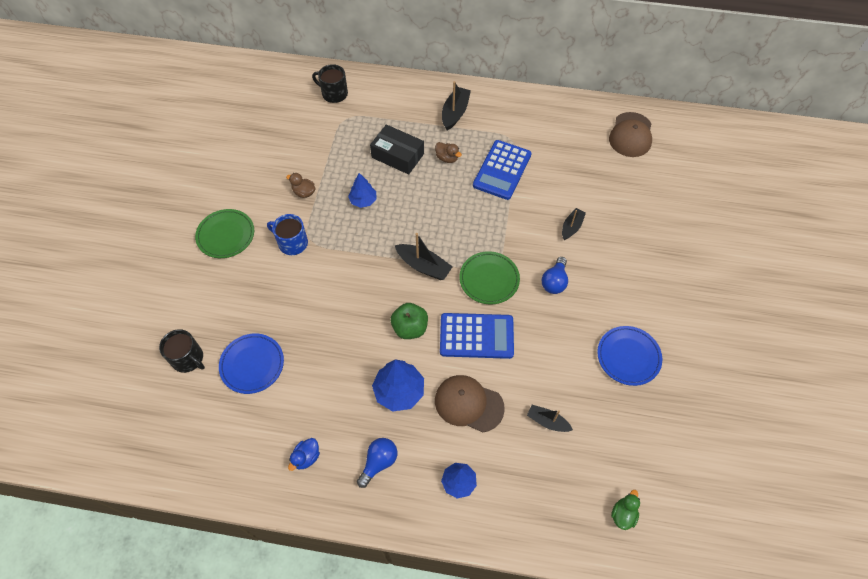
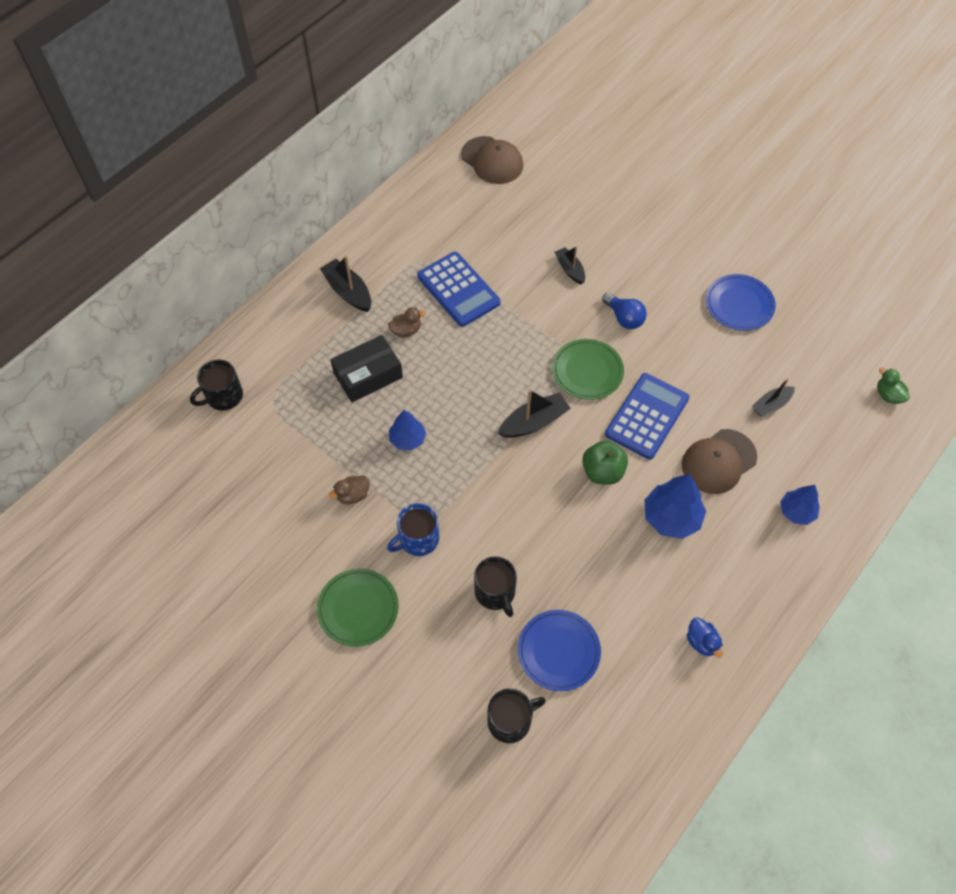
camera: 60 degrees left, 0 degrees up
(277, 306) = (495, 592): none -> black mug
(379, 462) = (741, 574): blue light bulb -> none

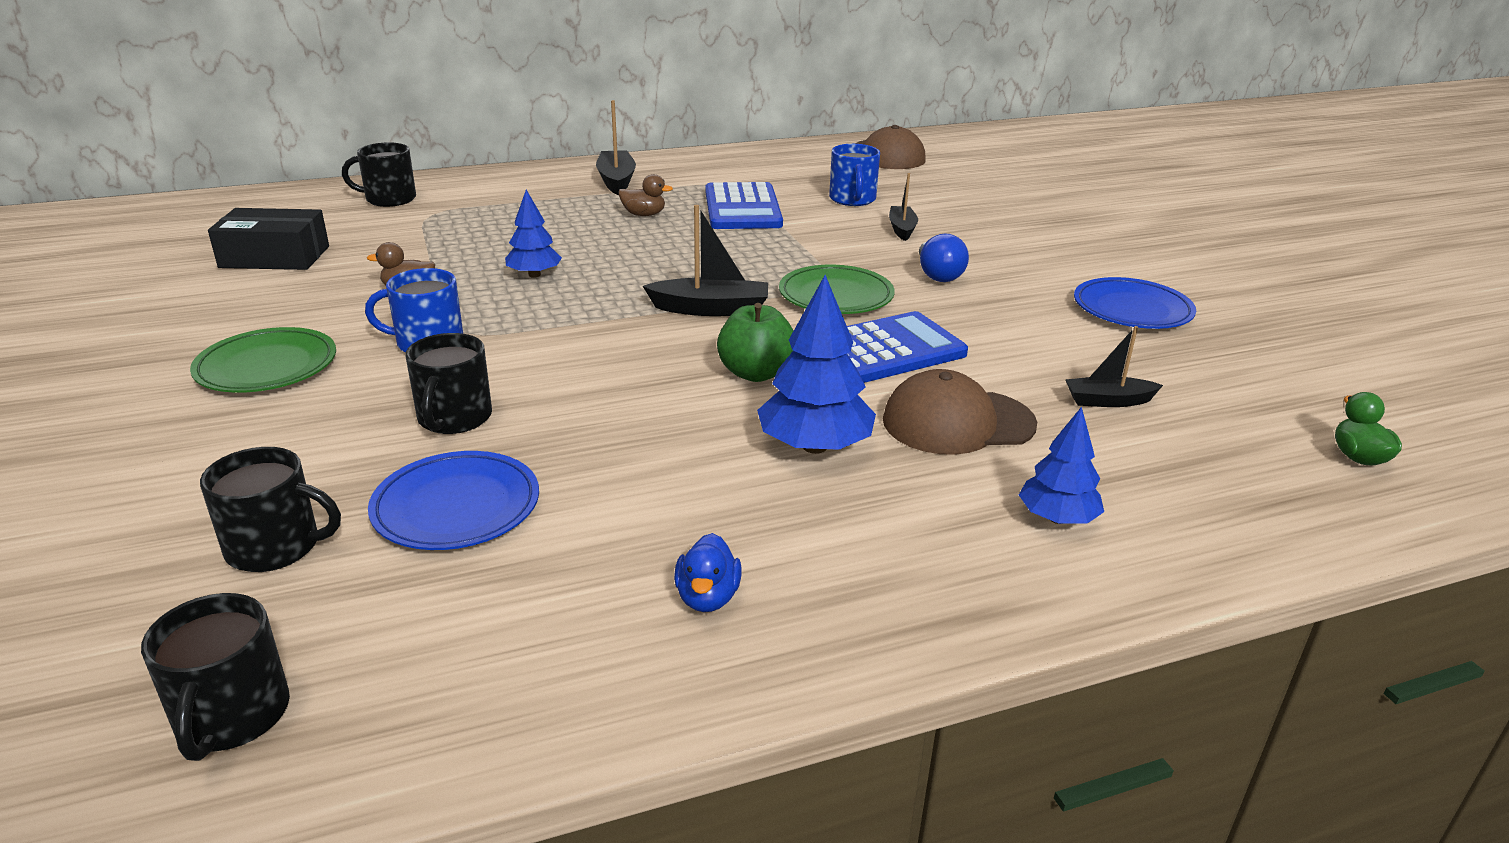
camera: 30 degrees right, 30 degrees down
(368, 375) = (557, 227): black box -> black box (275, 257)
(515, 242) = (852, 199): none -> blue mug
(591, 805) = (232, 716): none -> black mug

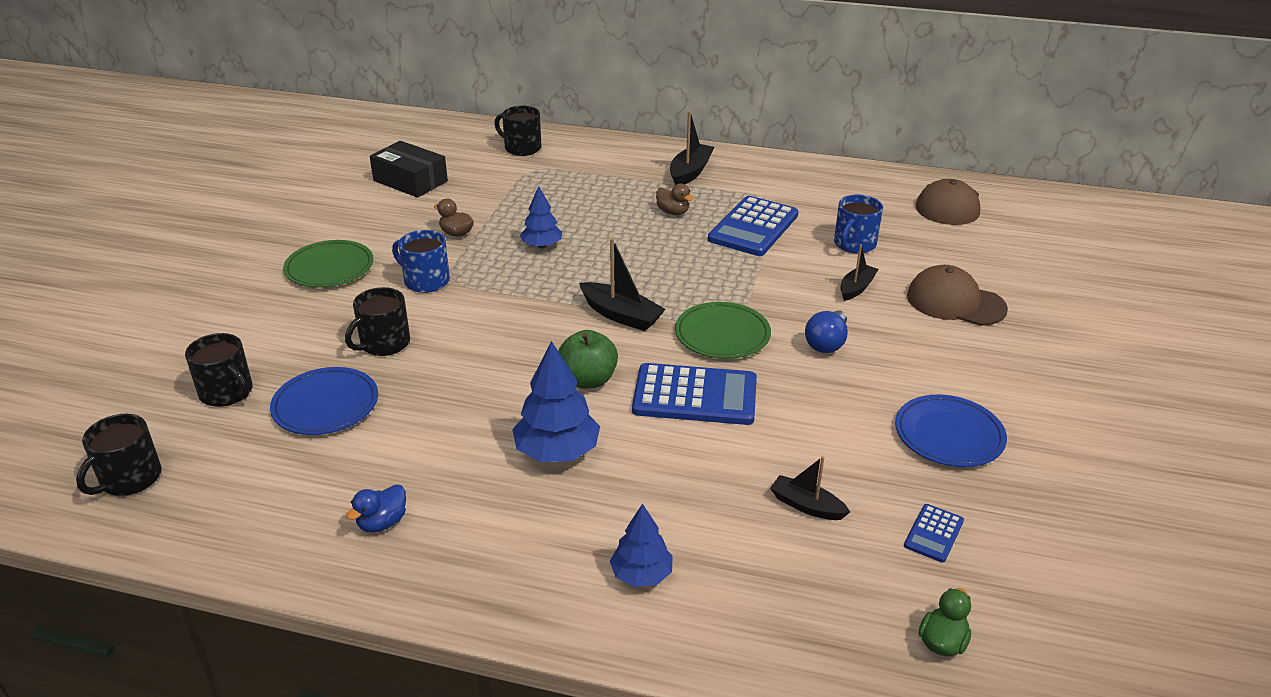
camera: 35 degrees right, 5 degrees up
(957, 422) = (672, 474): brown cap -> brown cap (955, 302)
(1229, 382) = (933, 533): none -> blue calculator

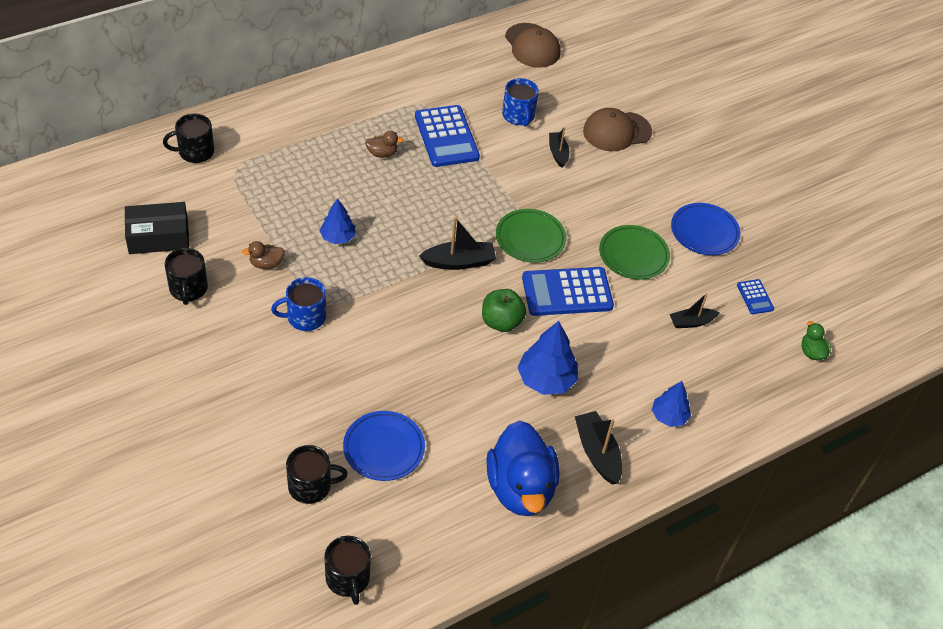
camera: 50 degrees left, 15 degrees up
(329, 268) = (224, 352): green plate -> green plate (633, 255)
(382, 523) = (520, 488): blue duck -> blue duck, size x2.39
(384, 343) = (351, 382): black mug -> black mug (188, 289)
(690, 172) = (346, 107): black boat -> black boat (597, 453)
(695, 396) = (567, 292): blue calculator -> blue calculator turned 150 degrees counterclockwise
(827, 343) = (588, 207): blue light bulb -> none

